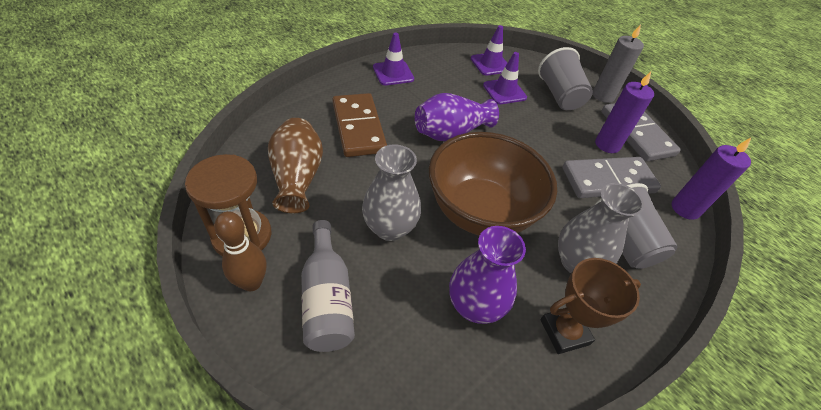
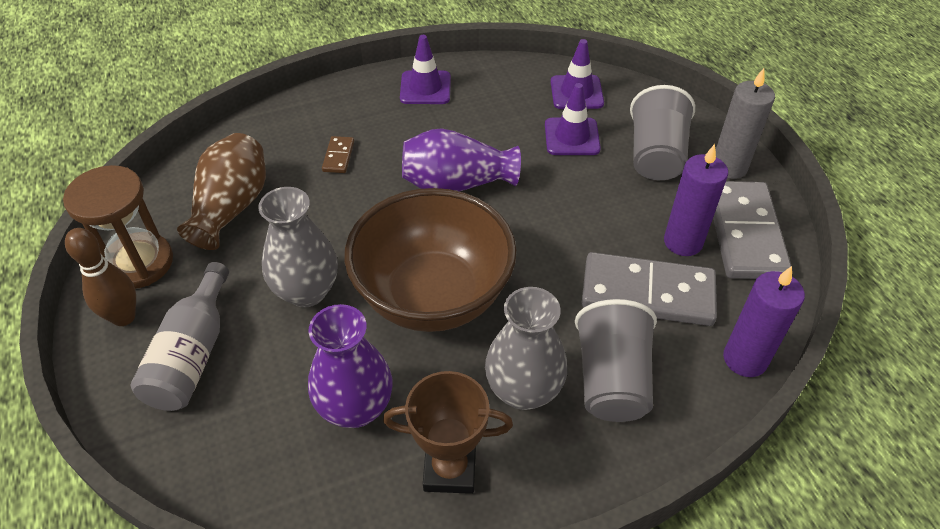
camera: 25 degrees right, 0 degrees up
(359, 127) = (338, 156): brown domino -> brown domino, size x0.43

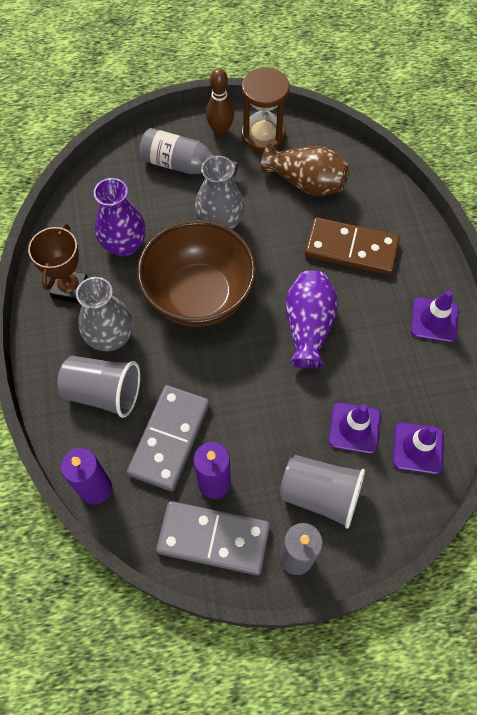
camera: 100 degrees right, 15 degrees up
(338, 156) = (351, 249): brown domino -> brown domino, size x2.31

